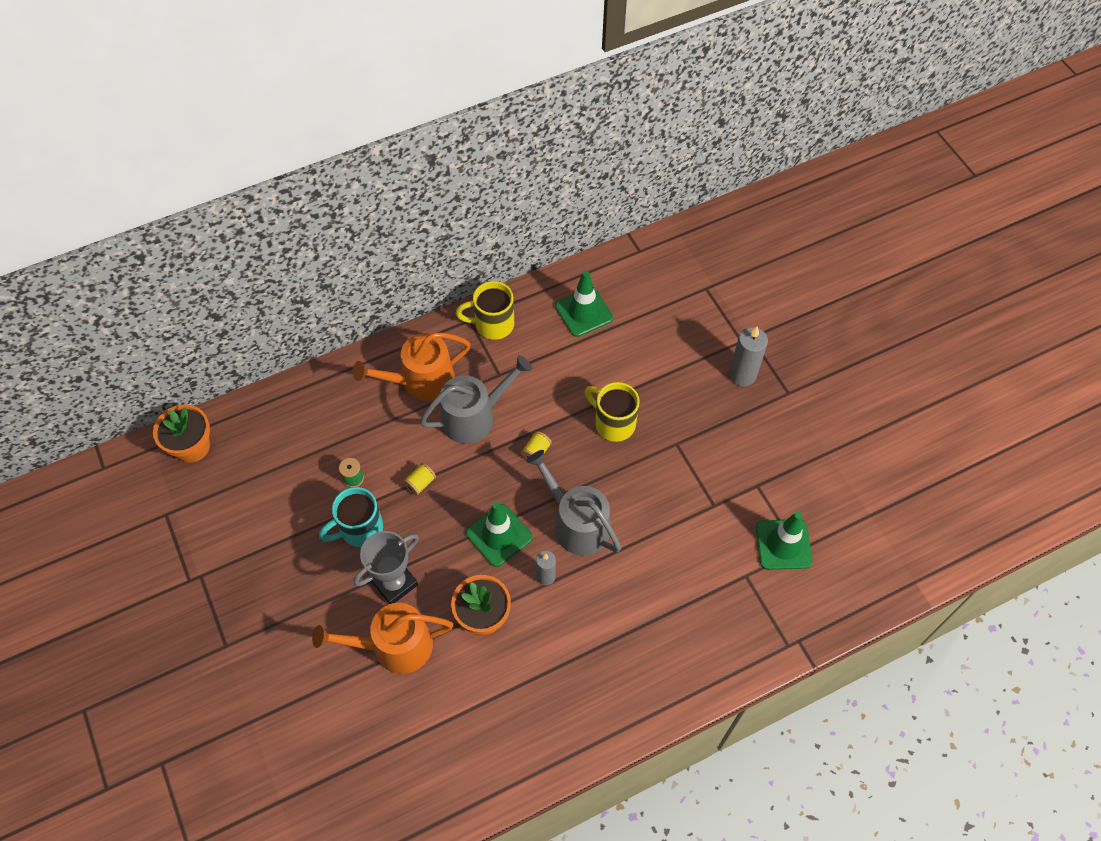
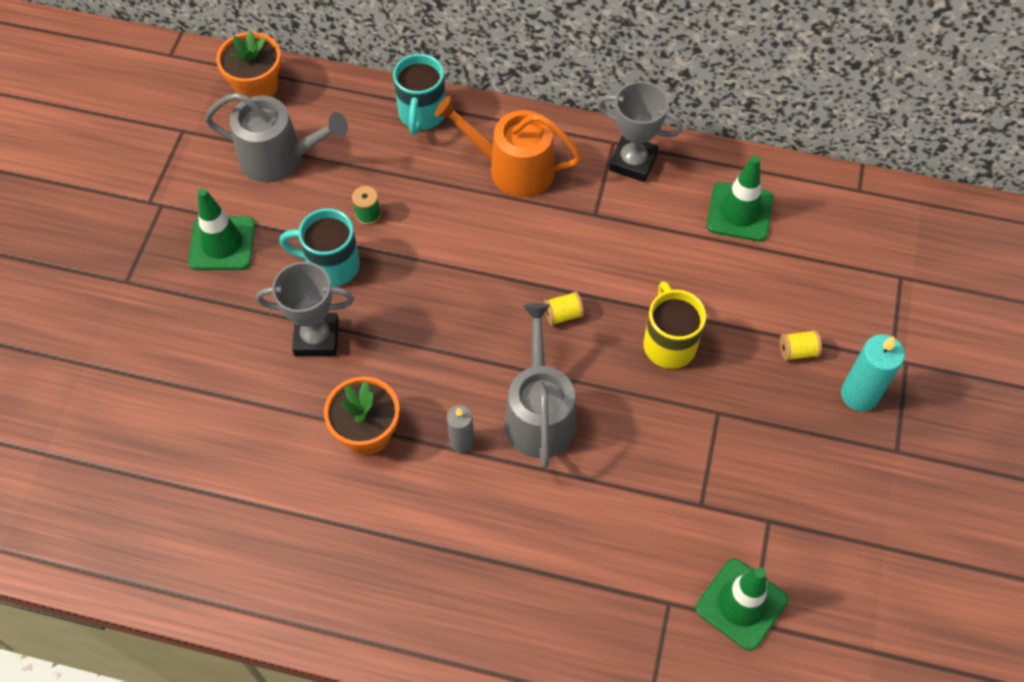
camera: 40 degrees right, 0 degrees up
(328, 386) = (421, 114): none -> turquoise mug
(395, 646) = (263, 396): orange watering can -> none
(420, 483) = (424, 263): yellow spool -> yellow spool (797, 351)
(474, 416) = (533, 237): grey watering can -> grey watering can (279, 157)
(493, 324) = (633, 162): yellow mug -> grey trophy
(499, 535) = (453, 367): green traffic cone -> green traffic cone (222, 243)
(742, 375) = (859, 395): grey candle -> turquoise candle

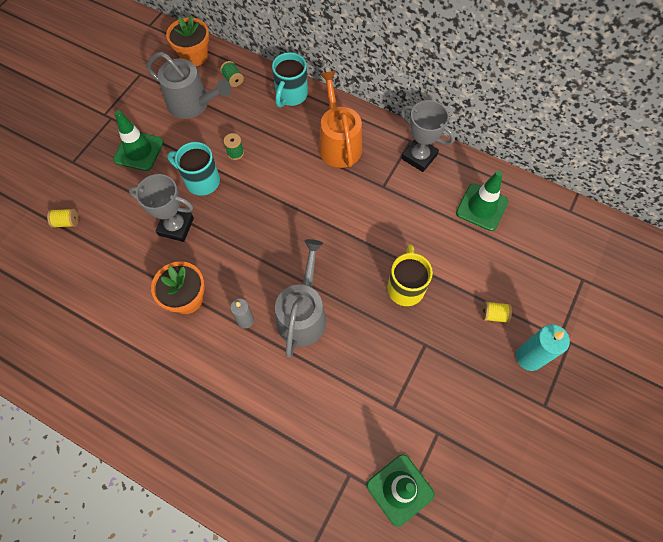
camera: 15 degrees right, 5 degrees up
(327, 109) = (233, 79): none -> green spool
(513, 168) = (338, 144): orange watering can -> orange watering can turned 45 degrees clockwise
(563, 315) = (340, 250): yellow spool -> yellow spool (67, 222)

